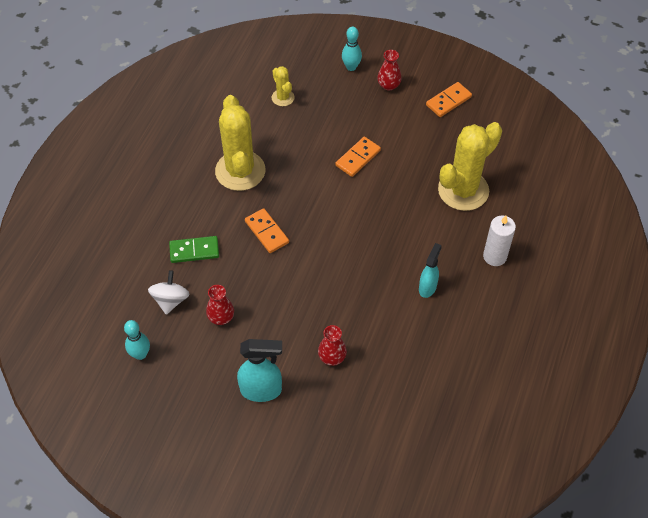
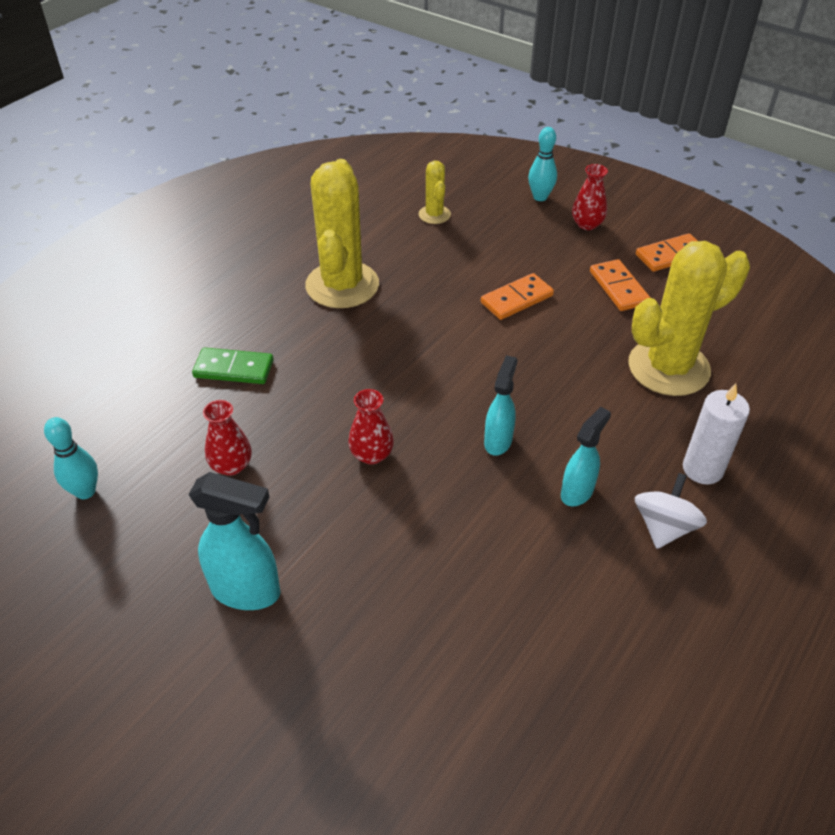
camera: 15 degrees right, 10 degrees down
(170, 300) = (168, 426): white spinning top -> white spinning top (664, 527)
(266, 232) = (349, 365): orange domino -> orange domino (618, 288)
(332, 357) = (383, 565): red vase -> red vase (371, 454)
(374, 265) = (498, 441): none -> turquoise spray bottle

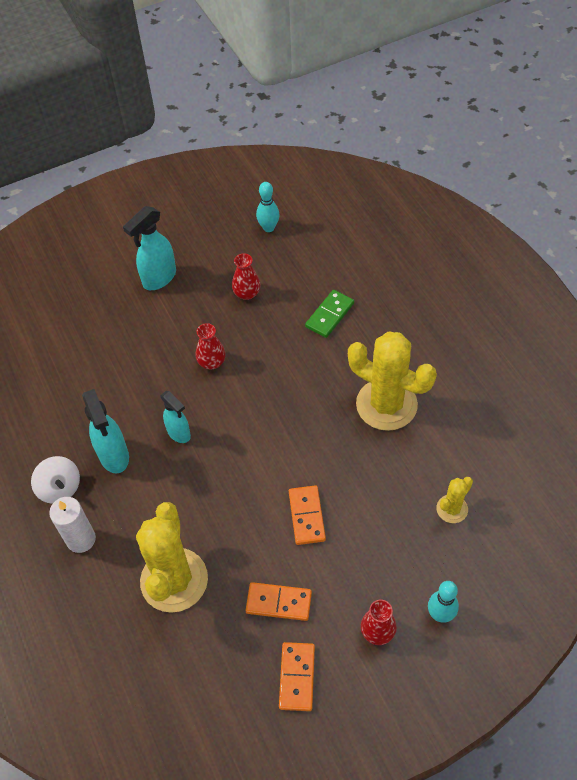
camera: 120 degrees right, 10 degrees up
(434, 215) = (452, 509): yellow cactus -> yellow cactus turned 60 degrees counterclockwise
(577, 492) = (114, 456): turquoise spray bottle -> turquoise spray bottle, size x1.52

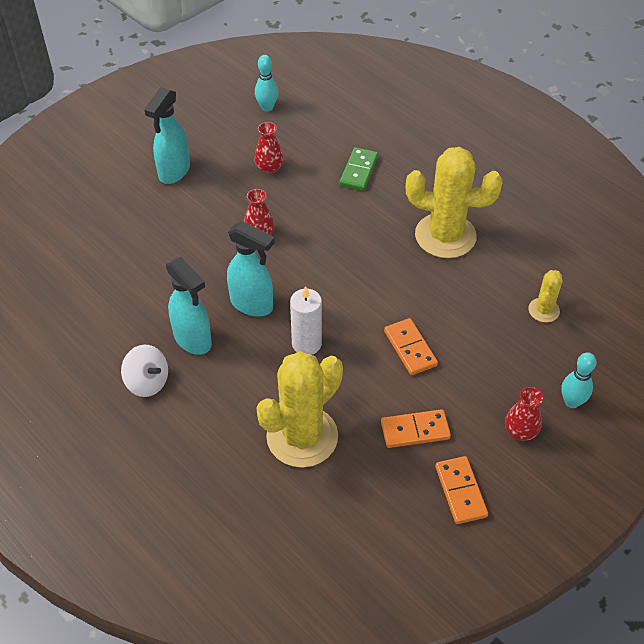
camera: 20 degrees left, 5 degrees down
(81, 539) = (189, 423): white candle -> white candle (306, 343)
(174, 580) = (302, 437): yellow cactus -> yellow cactus turned 60 degrees clockwise
(179, 433) = (252, 304): turquoise spray bottle -> turquoise spray bottle, size x1.52

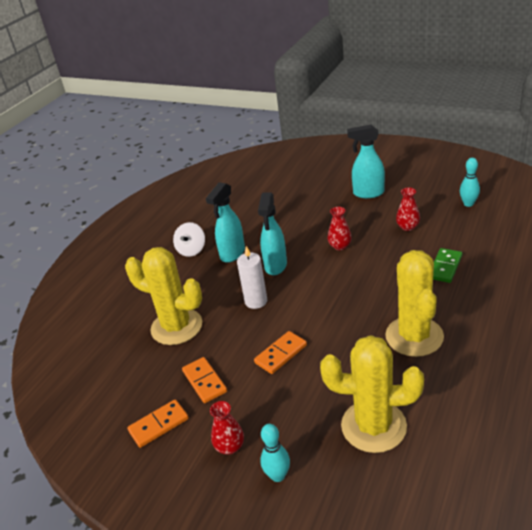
camera: 75 degrees right, 15 degrees down
(358, 171) = (445, 267): green domino -> green domino turned 60 degrees counterclockwise
(543, 310) = (373, 426): yellow cactus -> yellow cactus, size x2.08

